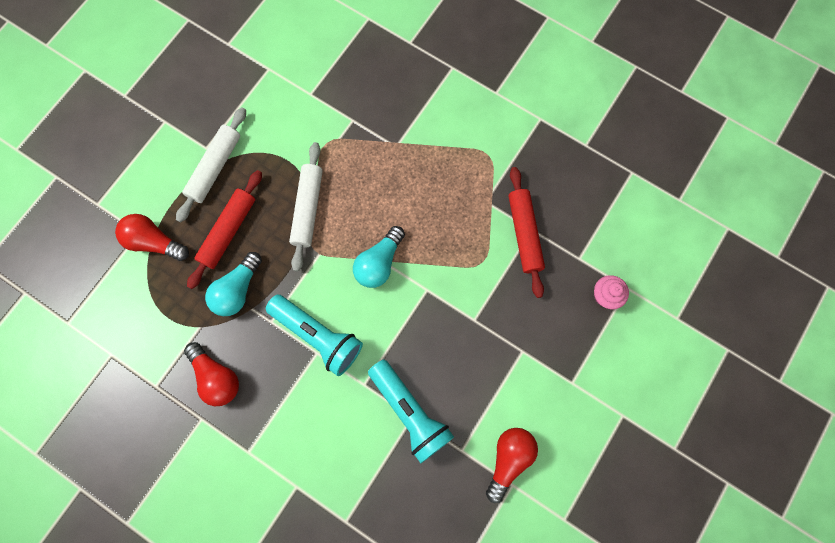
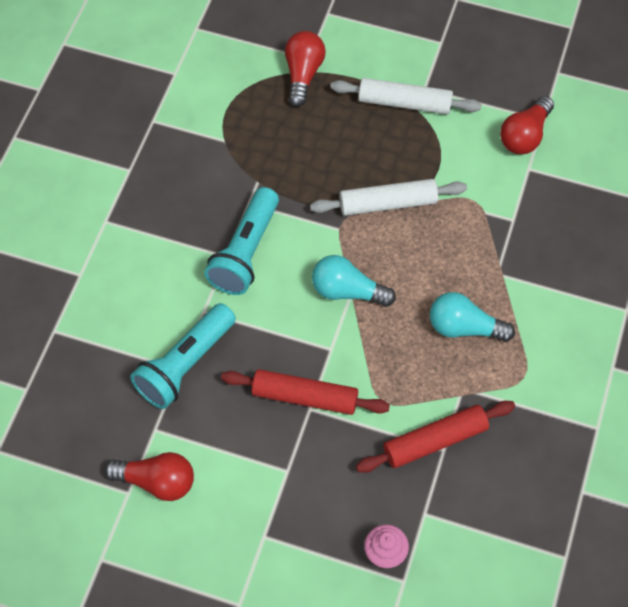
camera: 75 degrees right, 15 degrees down
(217, 377) = (176, 171): red light bulb -> red light bulb (525, 136)
(228, 231) = (336, 136): red rolling pin -> red rolling pin (305, 397)
(238, 290) = (274, 163): turquoise light bulb -> turquoise light bulb (464, 328)

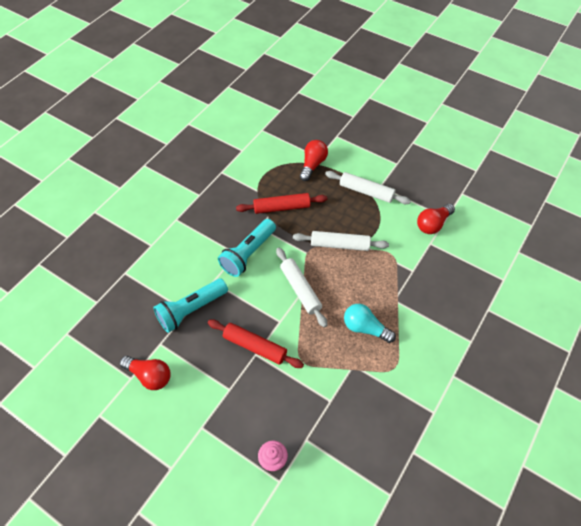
camera: 15 degrees right, 5 degrees down
(347, 291) = (300, 290): turquoise light bulb -> white rolling pin
(435, 441) = (326, 394): red rolling pin -> red rolling pin (281, 207)

